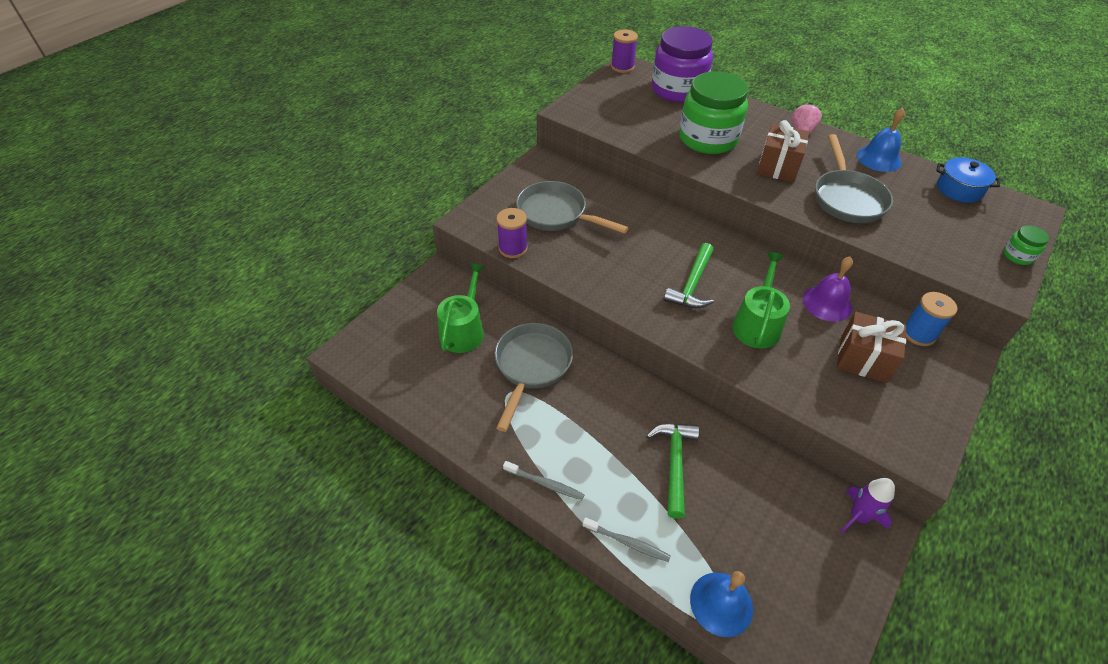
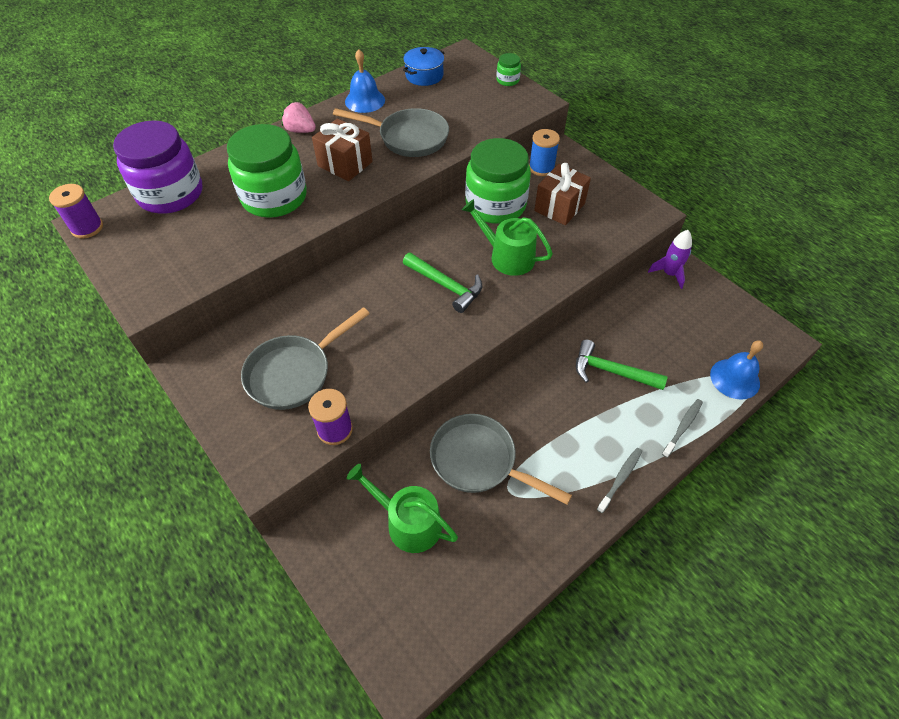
camera: 75 degrees left, 5 degrees up
(827, 303) = (495, 205): purple bell -> green jar

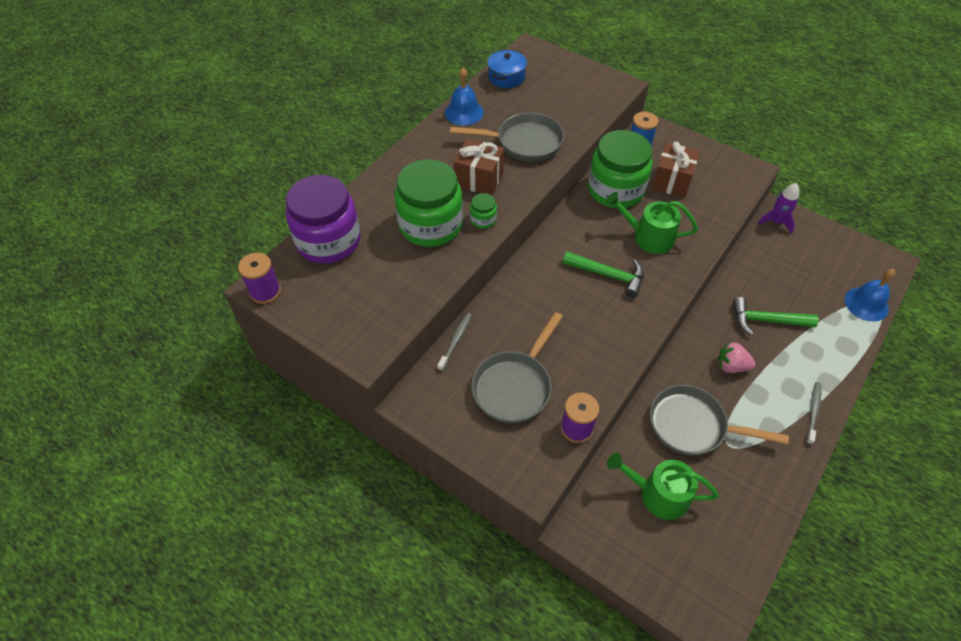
camera: 15 degrees left, 0 degrees up
(300, 130) = (419, 153): pink strawberry -> pink strawberry (731, 366)
(507, 80) = (584, 69): green jar -> green jar (483, 220)
(682, 427) = (843, 355): grey toothbrush -> grey toothbrush (455, 341)

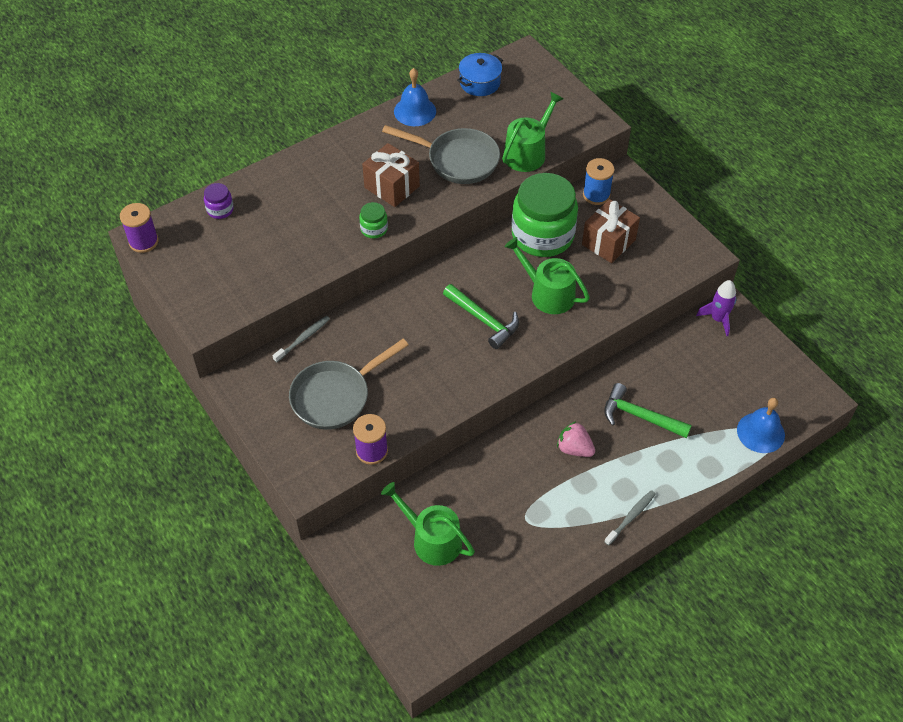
camera: 20 degrees right, 0 degrees up
(328, 241) = (220, 209): purple jar -> purple jar, size x0.42
(430, 225) = (321, 220): green jar -> none
(579, 122) = (528, 152): none -> green watering can
(693, 426) = (501, 491): grey pan -> none

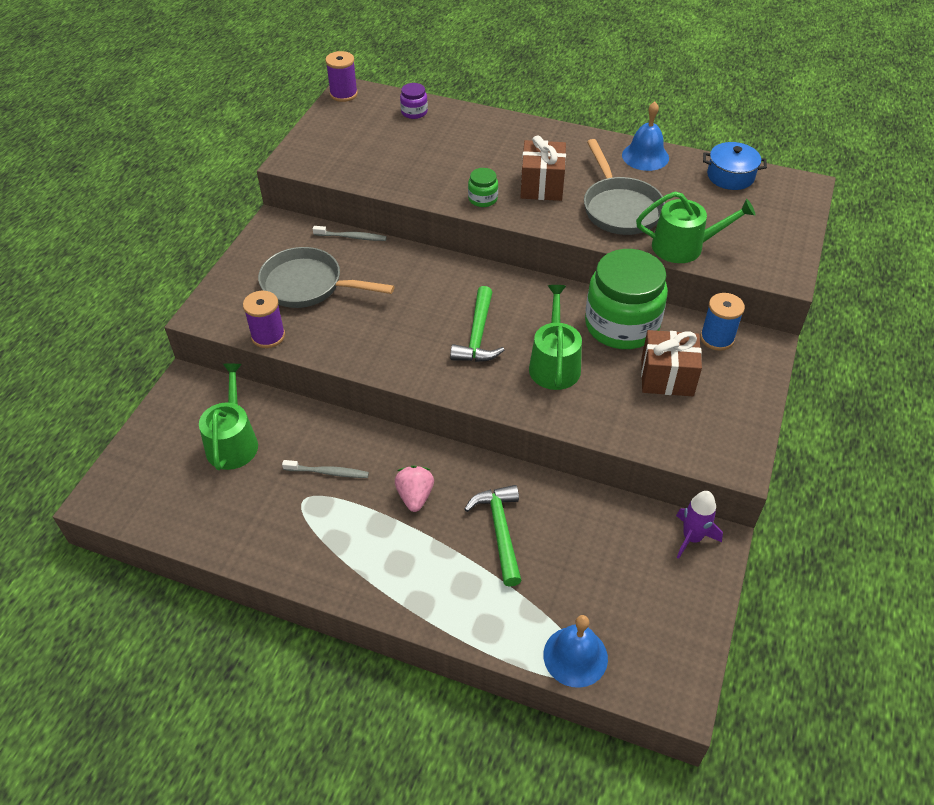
camera: 55 degrees right, 5 degrees down
(630, 517) = (368, 586): grey toothbrush -> grey toothbrush (328, 472)

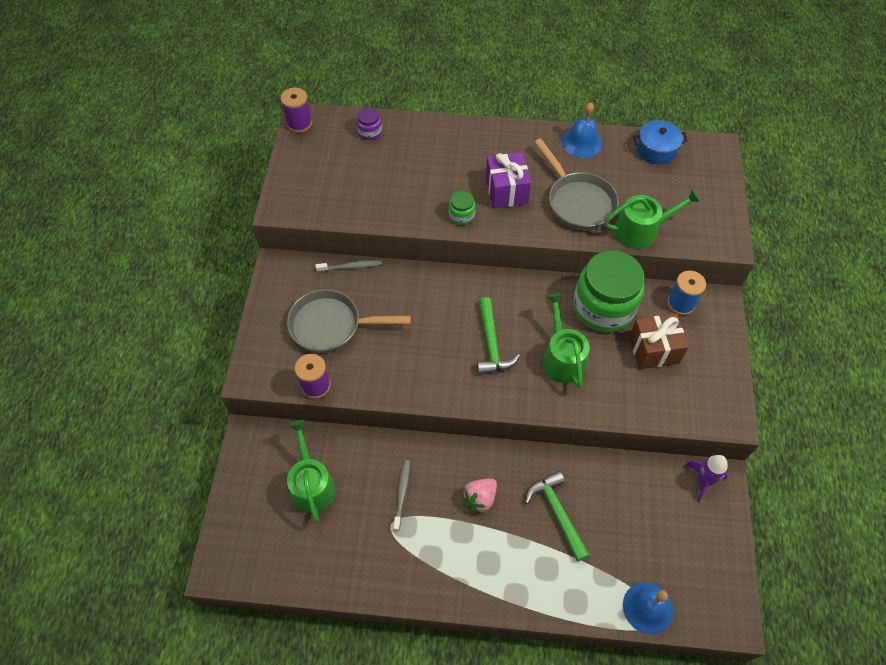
camera: 15 degrees left, 10 degrees up
(328, 472) = (402, 494): grey toothbrush -> grey toothbrush turned 75 degrees counterclockwise
(415, 496) = (480, 498): pink strawberry -> pink strawberry turned 120 degrees counterclockwise
(542, 186) = (506, 191): brown gift -> purple gift

